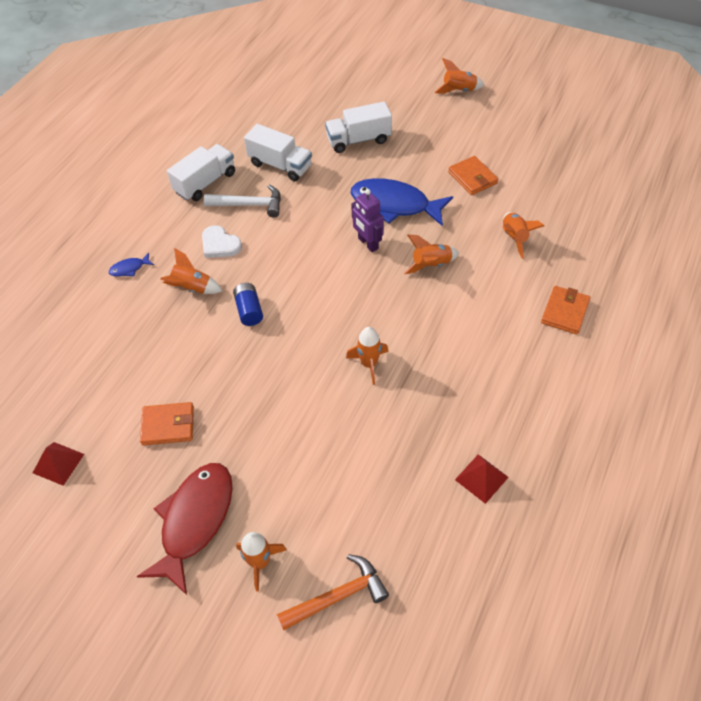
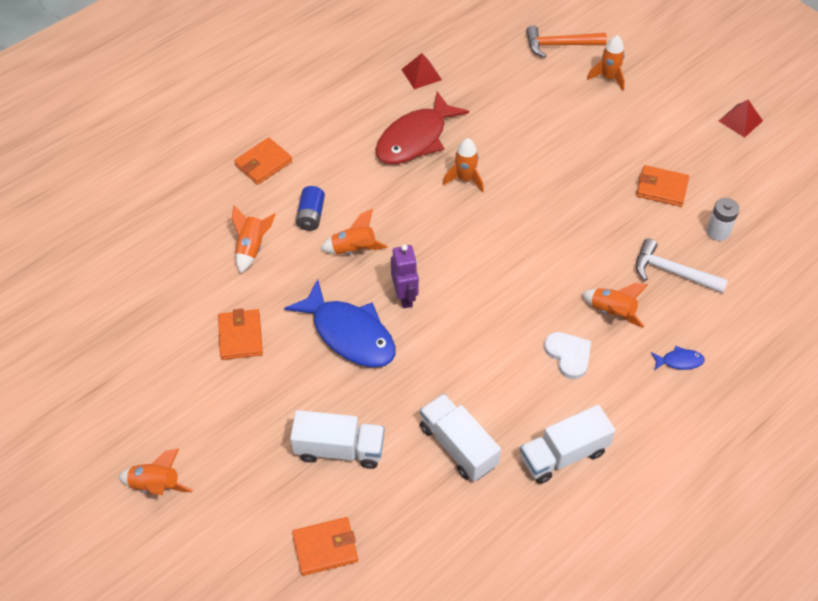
camera: 160 degrees left, 0 degrees up
(58, 463) = (763, 189): red pyramid -> red pyramid (740, 120)
(105, 396) = (717, 232): none -> white battery
(195, 520) = (652, 116): red fish -> red fish (415, 139)
(249, 310) = (558, 266): blue battery -> blue battery (311, 216)
(250, 205) = (517, 398): white hammer -> white hammer (672, 272)
(338, 96) = (325, 547): none -> orange wallet

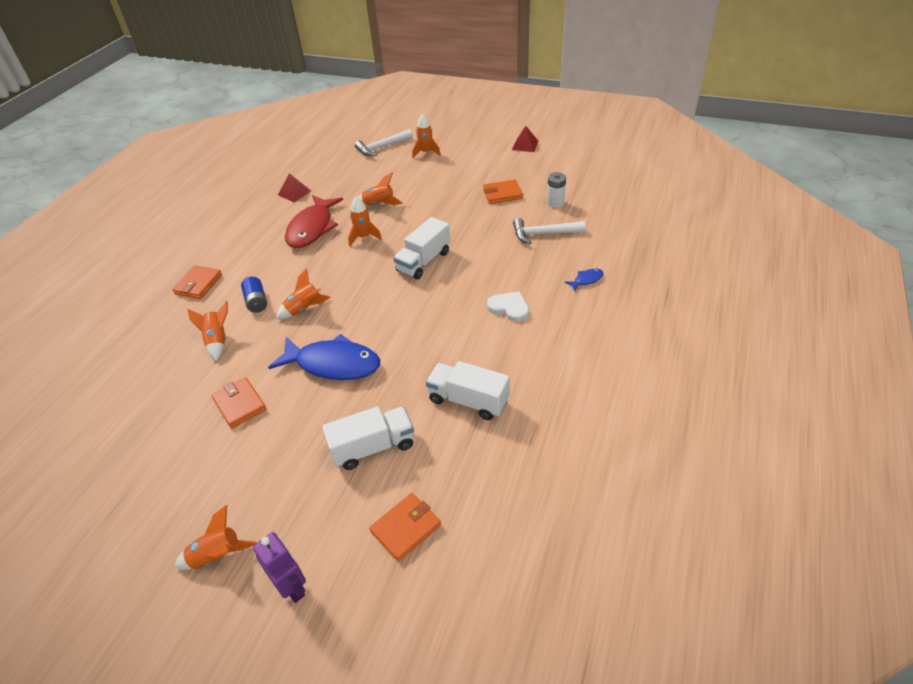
camera: 25 degrees left, 10 degrees down
(405, 296) = (363, 322): purple robot -> purple robot (292, 587)
(559, 45) = (382, 147): orange hammer -> white hammer
(563, 455) = (551, 370): white truck -> white truck (424, 261)
(612, 312) = (520, 271): orange rocket -> orange rocket (379, 204)

